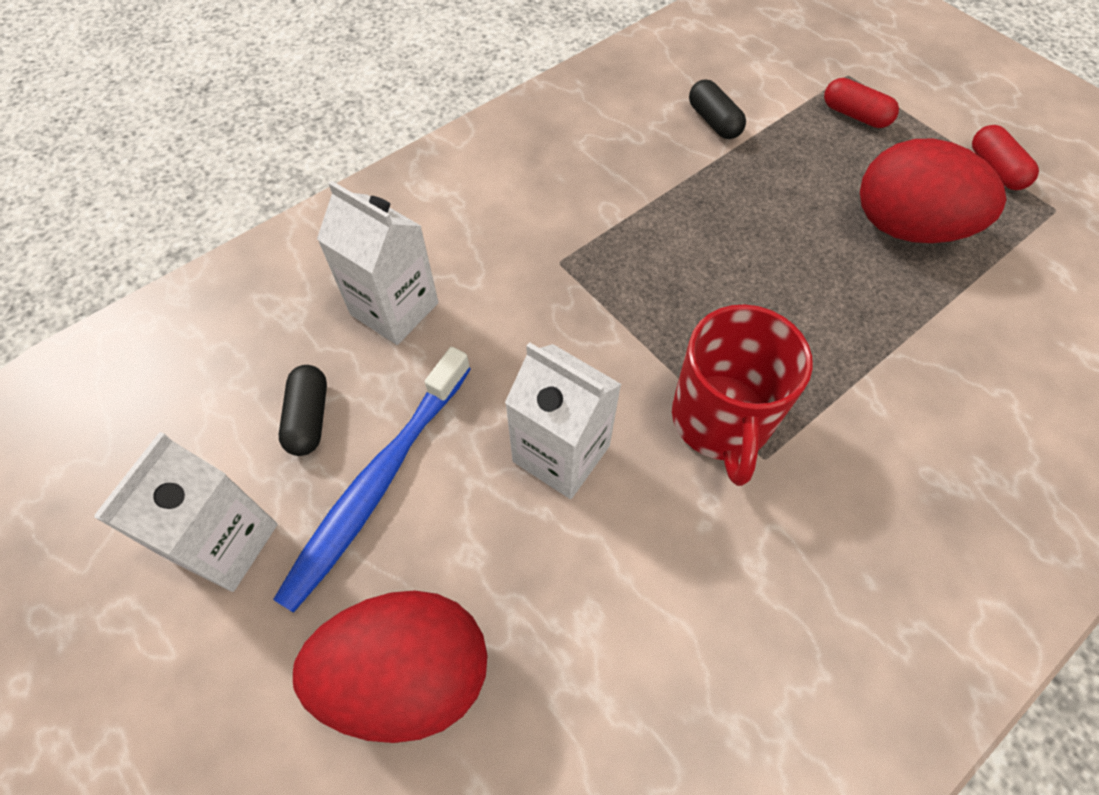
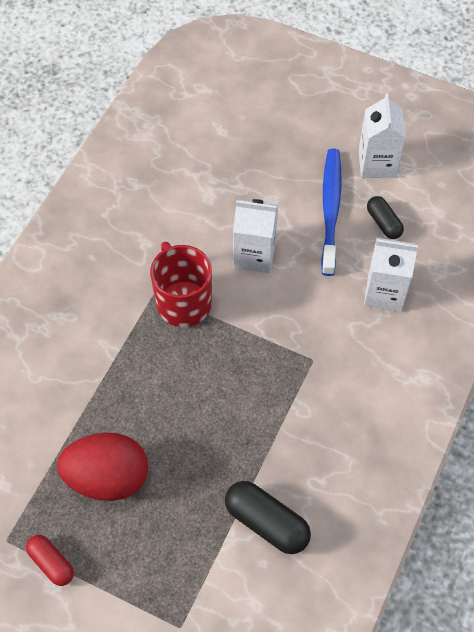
camera: 155 degrees right, 0 degrees up
(407, 674) = (270, 152): red egg -> none
(713, 121) = (266, 523): black capsule -> black capsule, size x1.61
(855, 115) = (164, 577): red capsule -> none

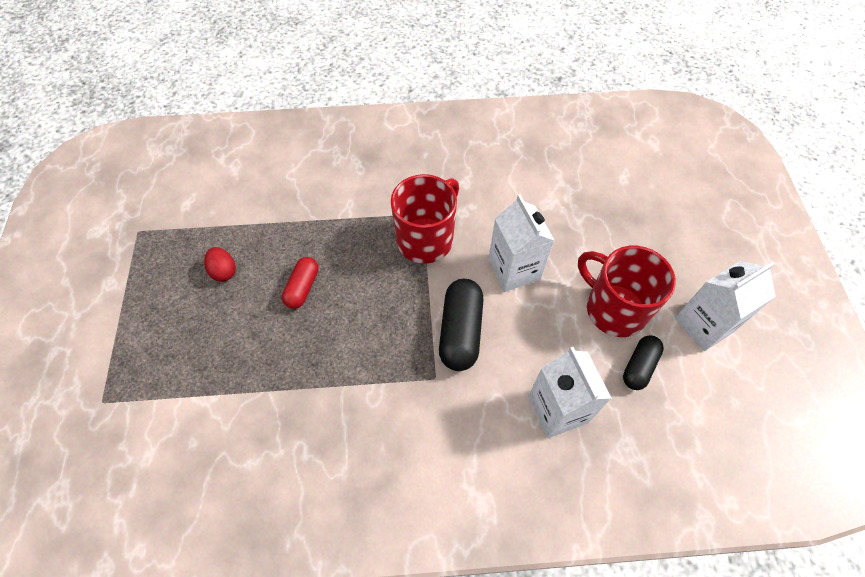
camera: 60 degrees right, 0 degrees up
(51, 563) = (129, 272): red capsule -> red capsule (302, 287)
(107, 478) = (224, 271): red egg -> red egg, size x0.44
(266, 523) = (236, 424): black capsule -> black capsule (460, 331)
(330, 210) = (614, 309): blue toothbrush -> red mug

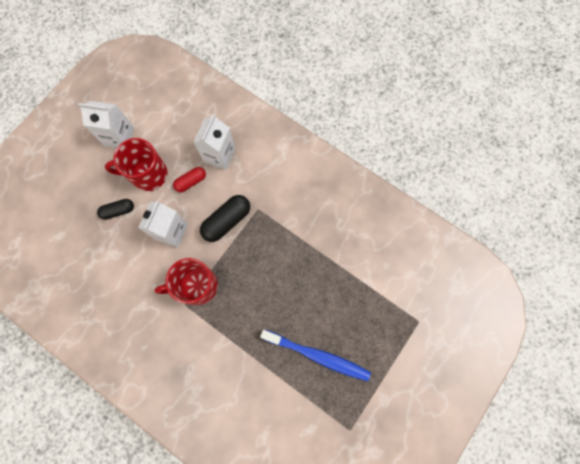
camera: 140 degrees left, 15 degrees up
(224, 271) = (317, 355): red egg -> blue toothbrush
(302, 287) = (283, 309): red capsule -> red capsule (191, 182)
(614, 309) = (148, 174): red mug -> red mug turned 90 degrees clockwise
(639, 366) = (167, 143): black capsule -> black capsule (118, 211)

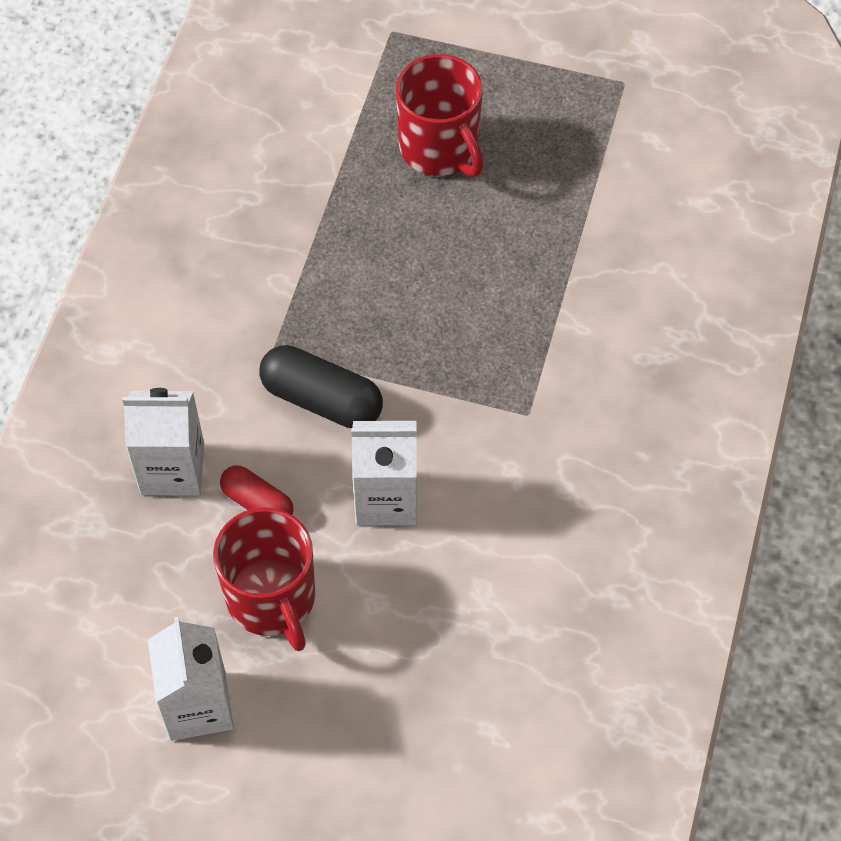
camera: 110 degrees left, 15 degrees down
(118, 211) = (382, 626): black capsule -> none
(197, 286) = (481, 405): red mug -> red mug (440, 149)
(317, 355) = (522, 164): blue toothbrush -> none

